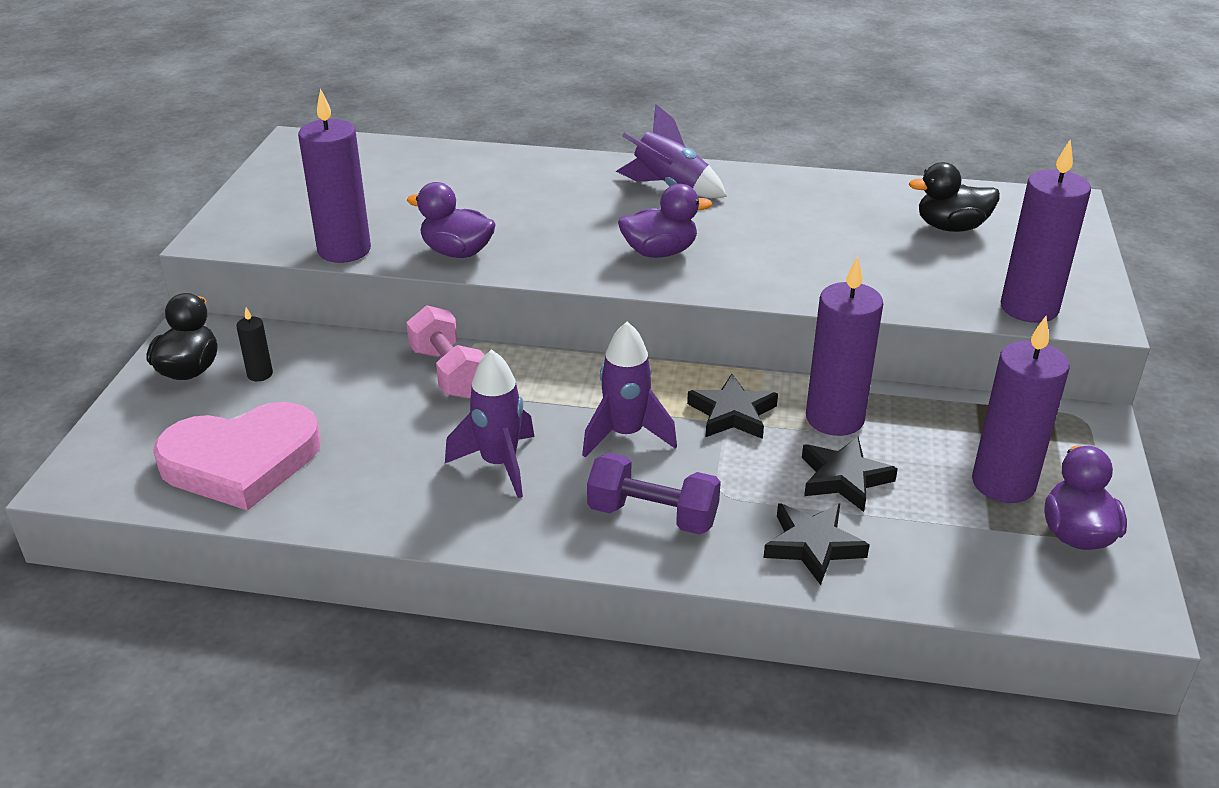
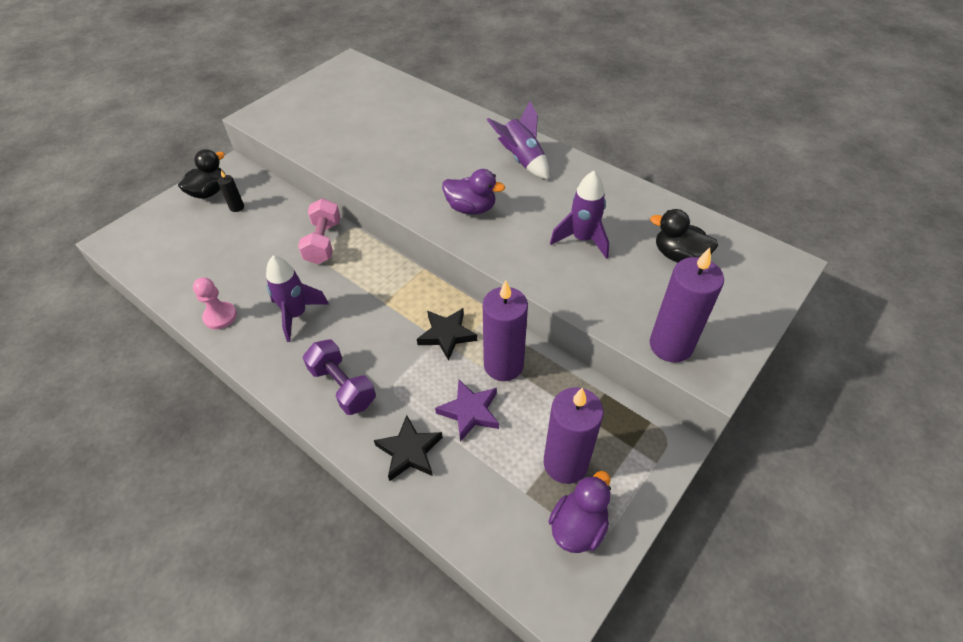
camera: 30 degrees right, 15 degrees up
(241, 461) = (185, 259): pink heart -> none
(344, 250) = (307, 146): purple candle -> none
(380, 507) = (220, 316): none -> pink pawn
(457, 252) = (361, 168): purple duck -> none
(625, 435) = (376, 324): purple rocket -> purple rocket (582, 239)
(844, 478) = (470, 412): black star -> purple star

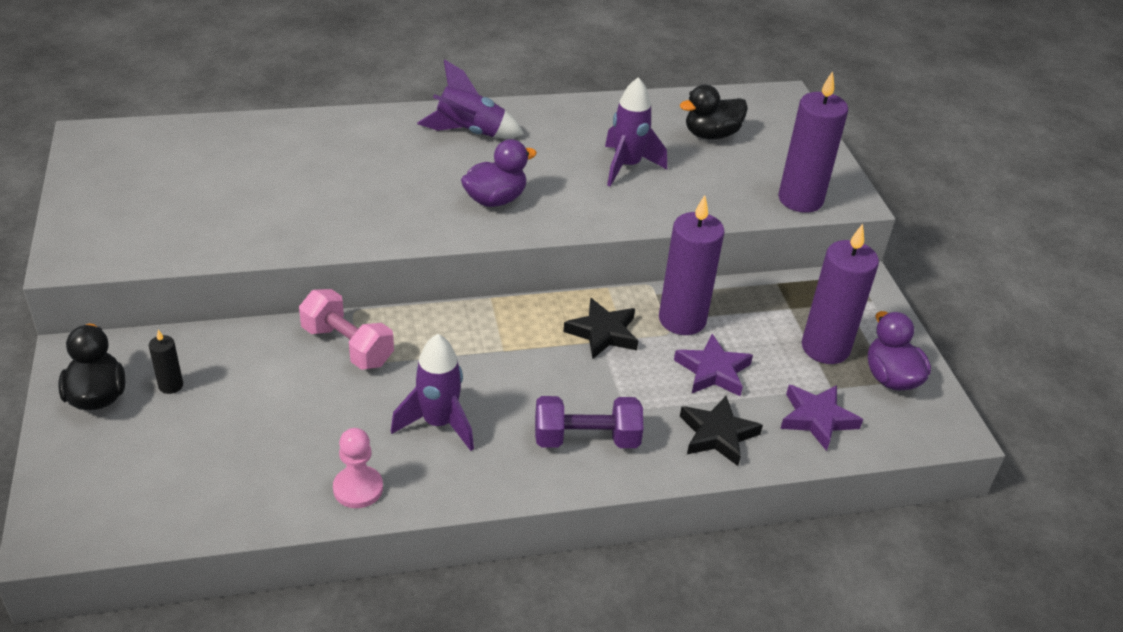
camera: 55 degrees left, 10 degrees down
(482, 502) = (817, 419): none -> purple star

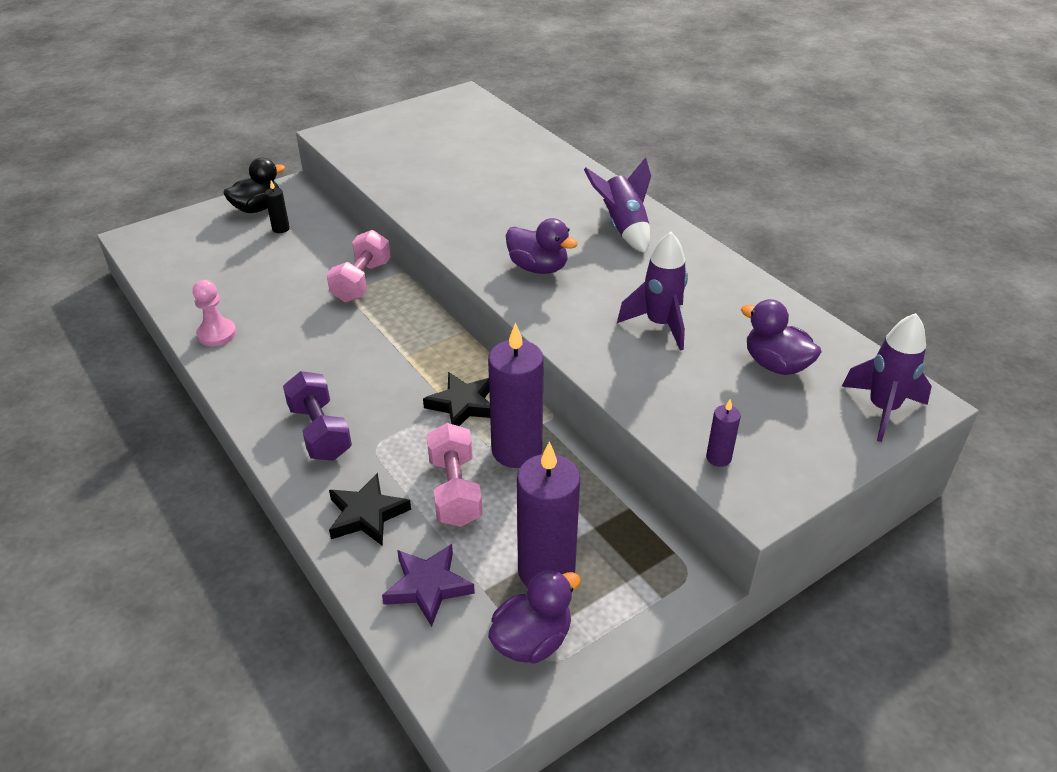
camera: 70 degrees right, 0 degrees up
(438, 423) = (300, 349): purple rocket -> purple rocket (882, 409)
(711, 134) = (775, 365): black duck -> purple duck
(713, 371) = (455, 490): purple star -> pink dumbbell
(800, 199) = (718, 458): purple candle -> purple candle, size x0.45

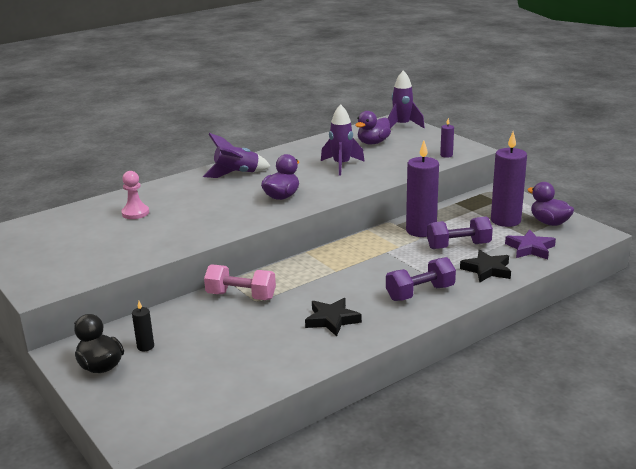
camera: 90 degrees left, 15 degrees down
(216, 334) = (312, 354): pink pawn -> pink pawn (135, 213)
(455, 490) = (458, 246): pink dumbbell -> purple dumbbell
(462, 405) = (384, 248): black star -> black star (332, 320)

